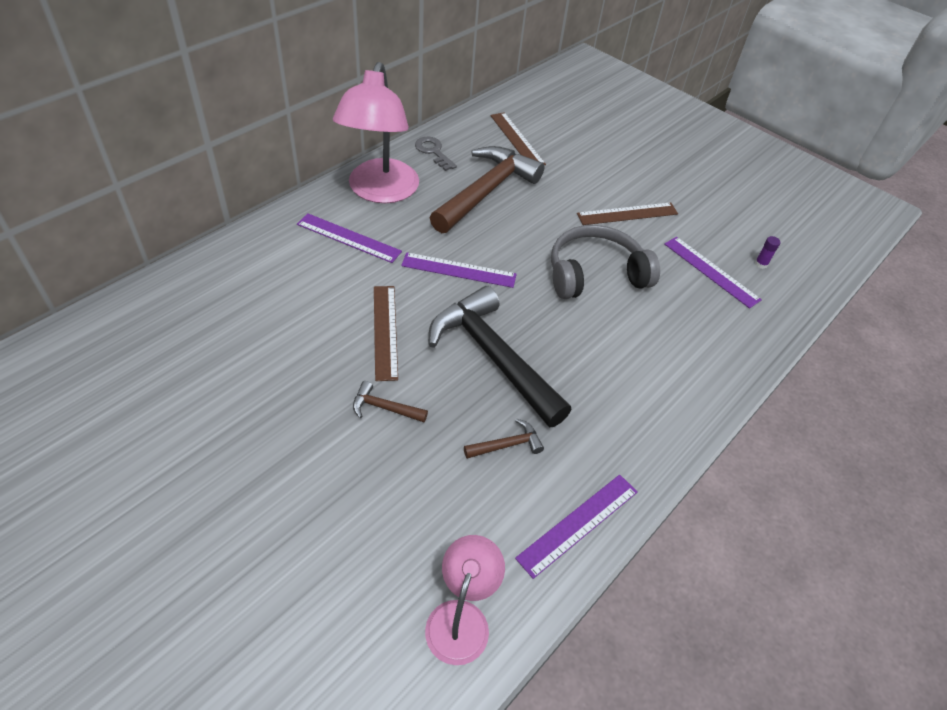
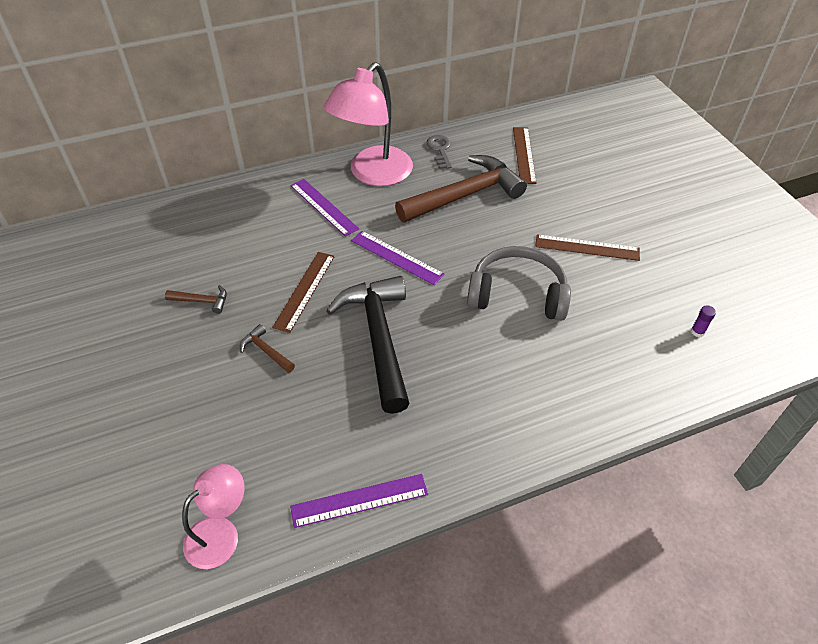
camera: 30 degrees right, 0 degrees up
(507, 445) = (343, 414): brown hammer -> brown hammer (202, 301)
(711, 271) = (637, 324): purple ruler -> none

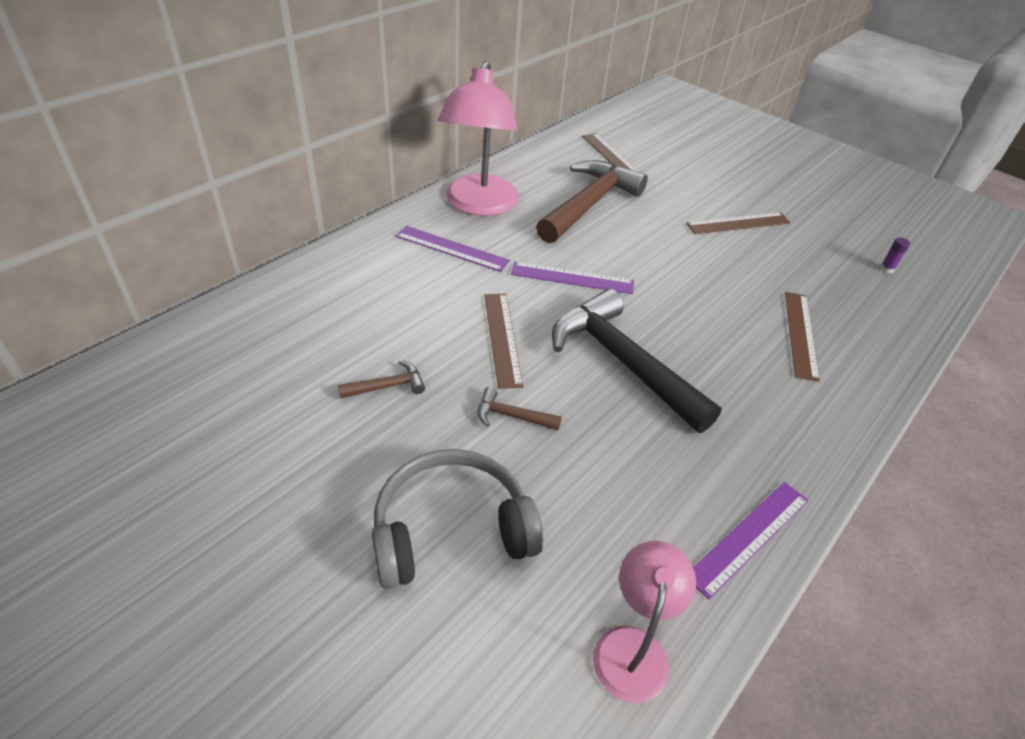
camera: 30 degrees left, 5 degrees down
(440, 150) = (529, 169): grey key -> none
(517, 294) = (716, 280): grey headphones -> grey headphones (451, 529)
(550, 364) = (801, 334): none -> brown ruler

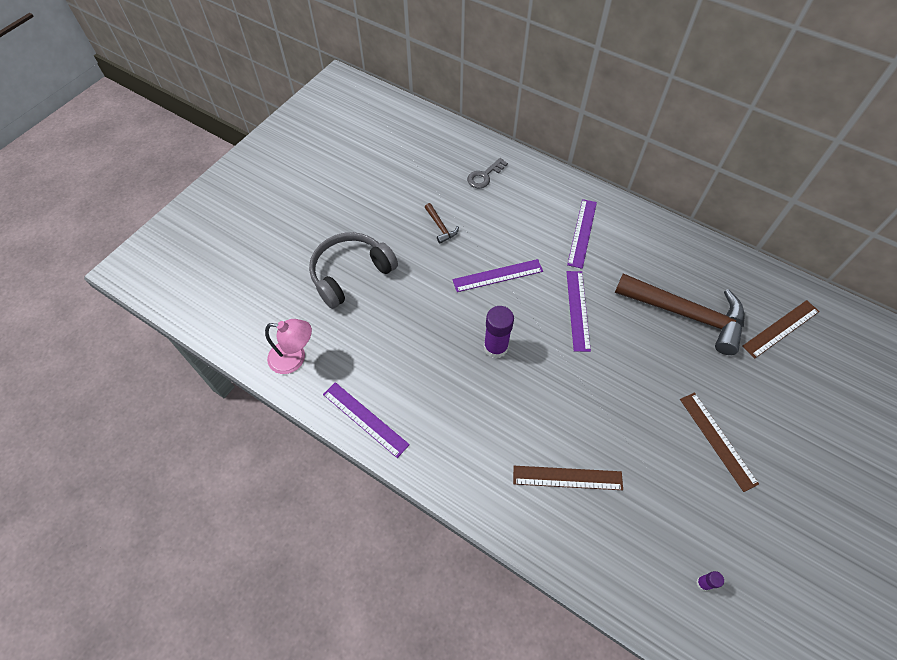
camera: 85 degrees right, 15 degrees up
(303, 317) = (484, 176): none -> grey key
(451, 529) = (350, 273): grey headphones -> grey headphones turned 105 degrees counterclockwise
(479, 205) = (645, 240): pink lamp -> none
(502, 338) = (498, 275): brown ruler -> purple ruler
(512, 416) = (432, 289): brown hammer -> none
(623, 362) = (495, 347): black hammer -> purple glue stick

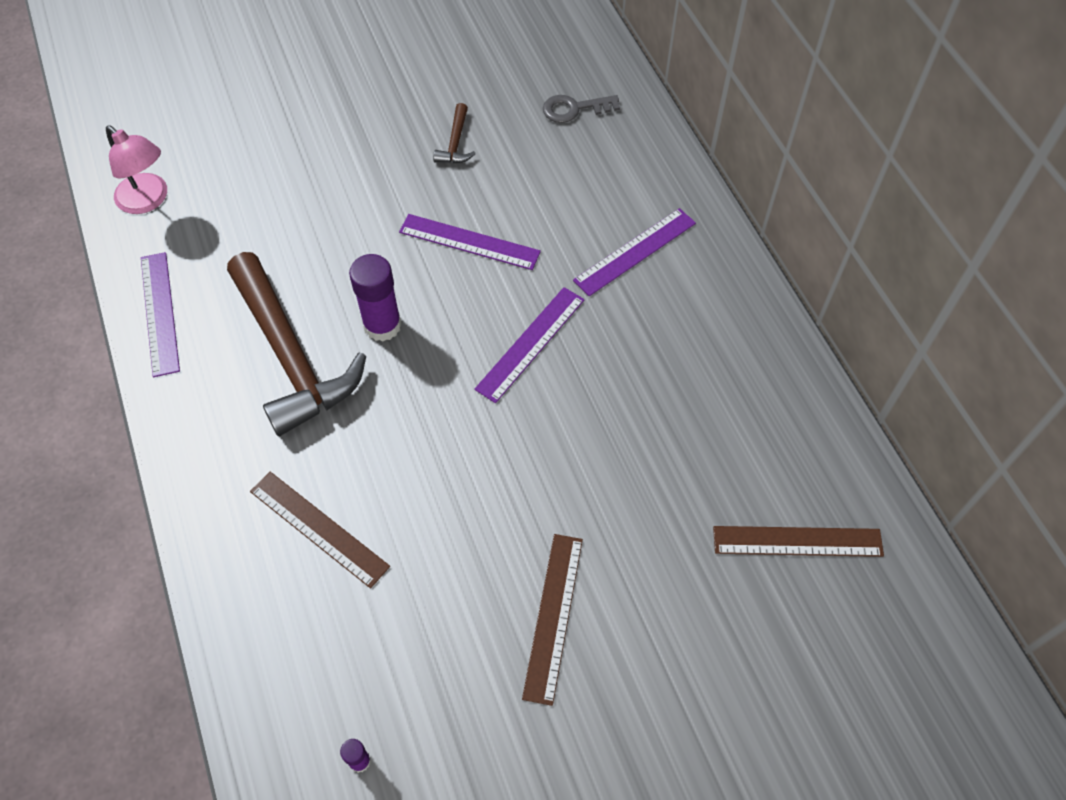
camera: 35 degrees right, 0 degrees up
(350, 273) = (296, 140): grey headphones -> none
(686, 314) = (675, 438): brown hammer -> brown hammer (291, 356)

